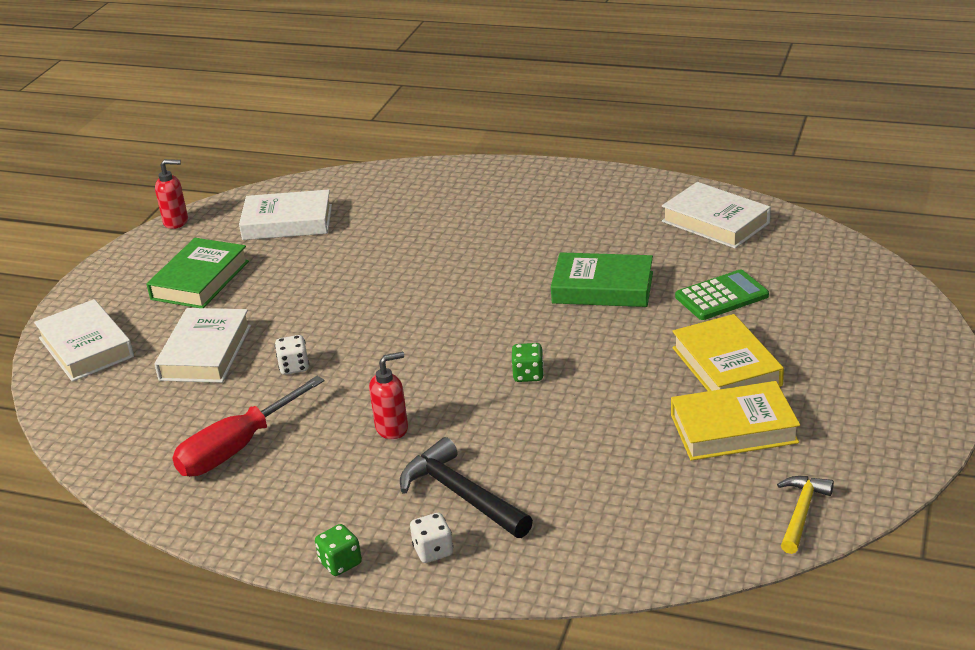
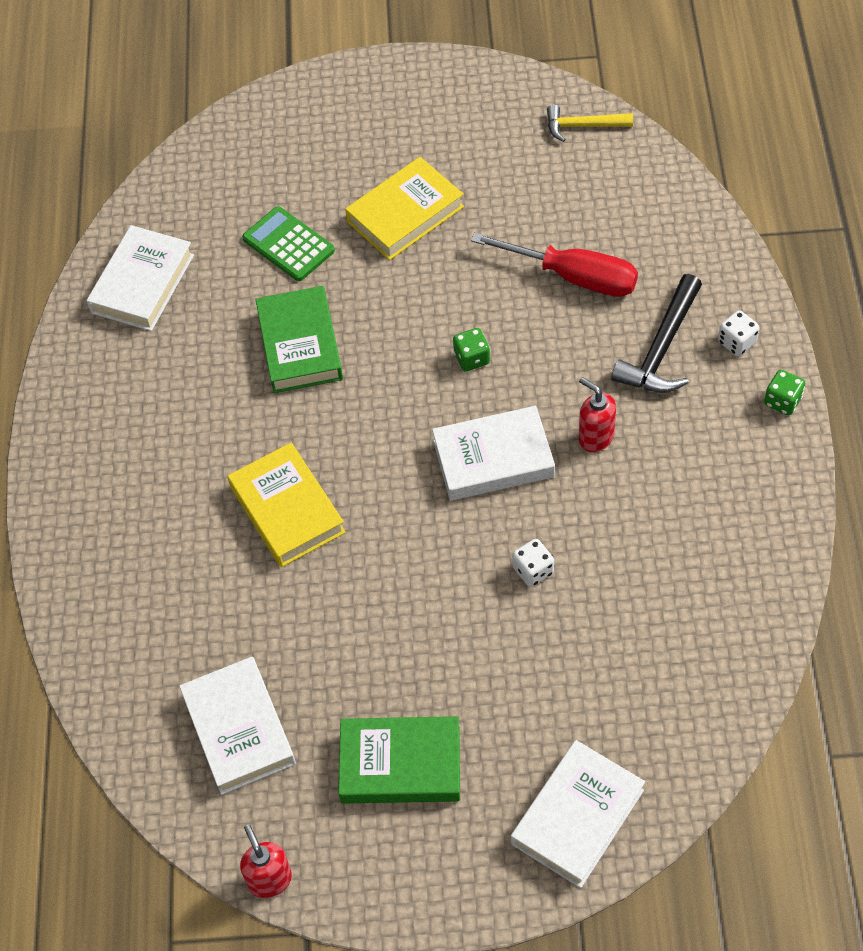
camera: 110 degrees left, 25 degrees up
(205, 353) = (540, 674): white book -> white book (493, 459)
(238, 448) = (678, 557): red screwdriver -> red screwdriver (573, 277)
(733, 429) = (495, 189): yellow book -> yellow book (287, 510)

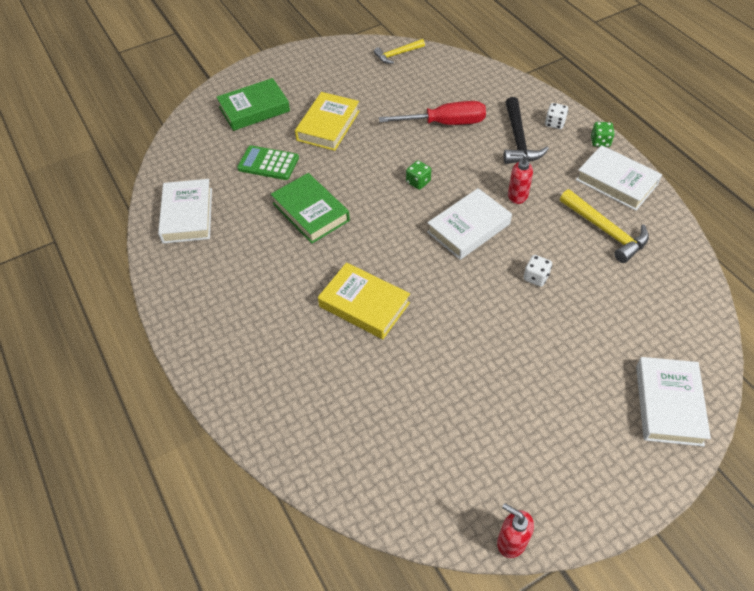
camera: 30 degrees left, 5 degrees down
(239, 729) = (422, 451): white book -> white book (616, 182)
(400, 764) = (541, 424): green book -> green book (254, 109)
(680, 545) = (605, 231): none -> yellow hammer

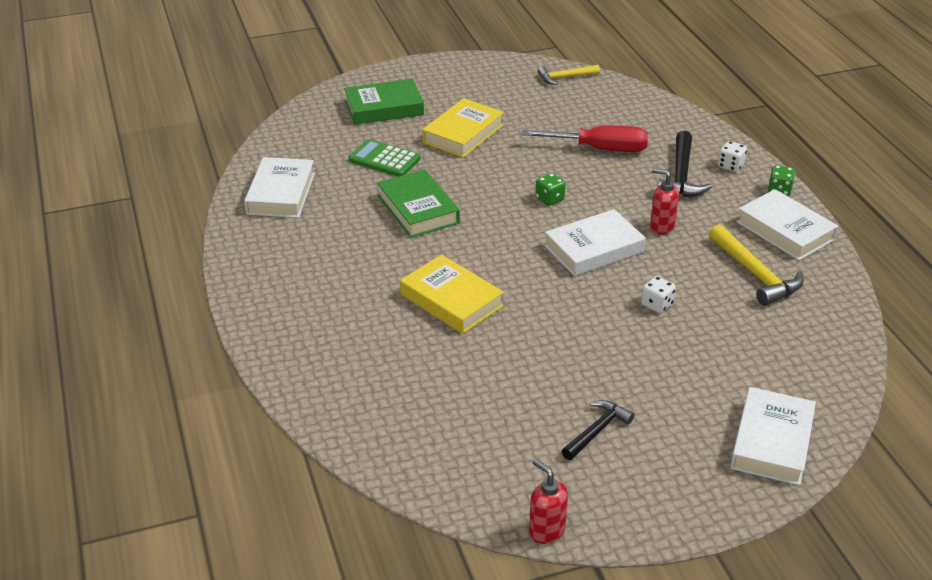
camera: 10 degrees right, 15 degrees down
(524, 422) = (597, 431): none -> black hammer

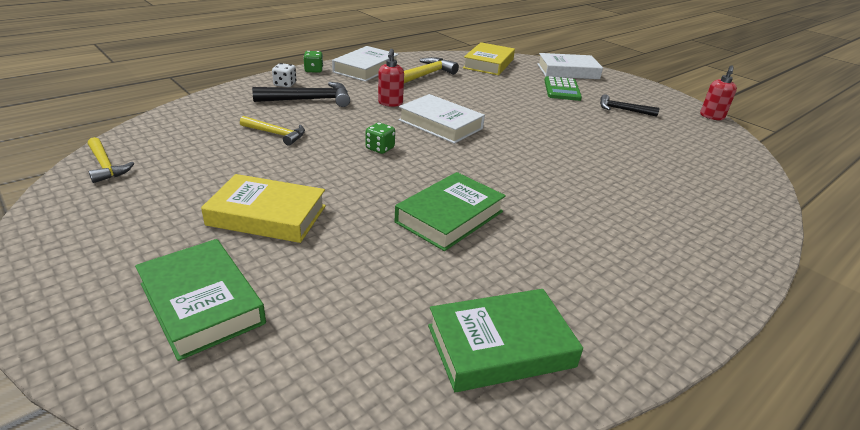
camera: 115 degrees left, 5 degrees down
(281, 193) = (500, 346): white book -> green book
(384, 159) = (356, 266): green calculator -> green calculator (562, 89)
(451, 300) = (567, 174): yellow book -> yellow book (488, 64)
(599, 149) = (276, 134): red screwdriver -> yellow hammer
(657, 304) = (486, 100): white dice -> none

